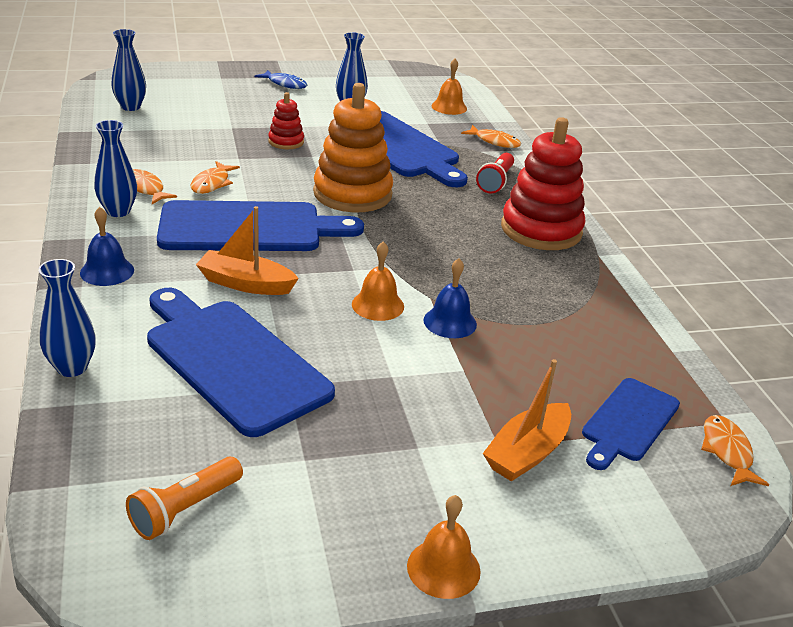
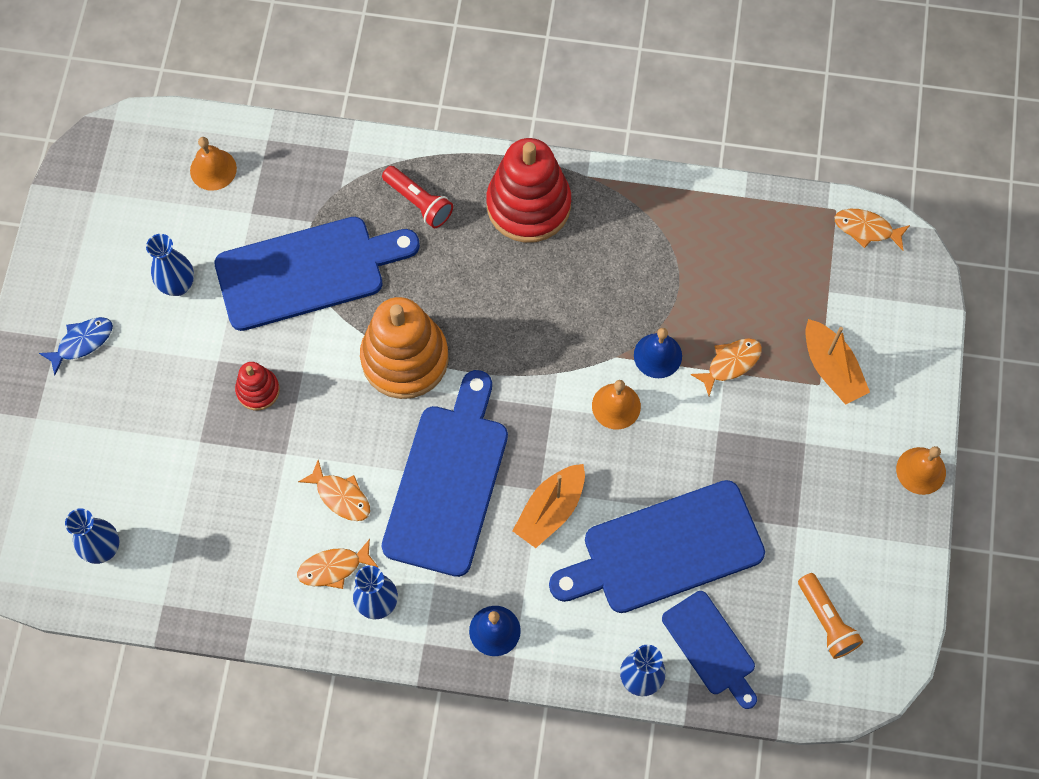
camera: 65 degrees left, 35 degrees up
(494, 141) = (323, 159): orange fish -> orange fish (730, 363)
(628, 422) = (818, 280): blue cutting board -> blue cutting board (711, 647)

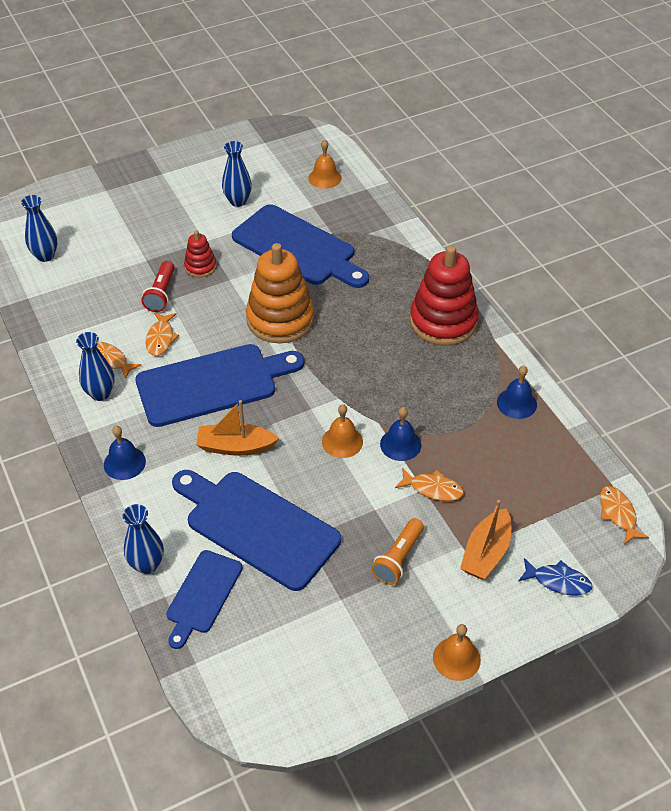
camera: 55 degrees right, 20 degrees down
(82, 342) = (168, 184): blue fish -> blue fish (558, 581)
(419, 202) = (392, 271): red flashlight -> red flashlight (161, 294)
(683, 217) = (516, 403): none -> blue bell
(826, 621) = (279, 660): orange flashlight -> orange flashlight (398, 559)

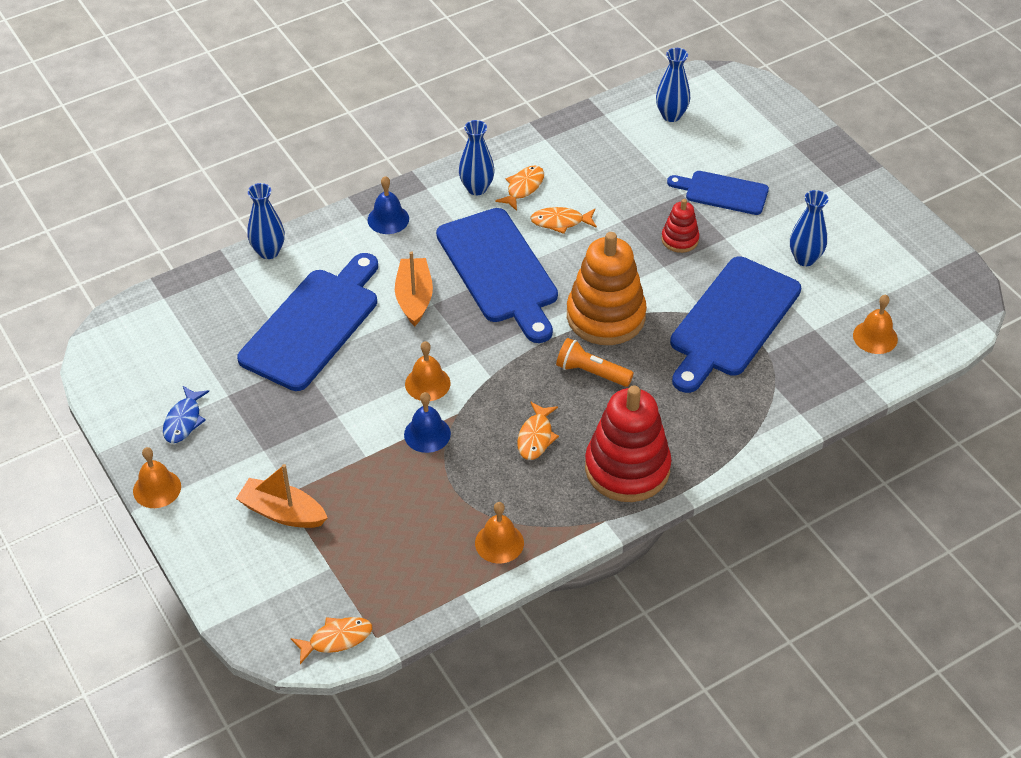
camera: 85 degrees right, 0 degrees up
(161, 294) = (629, 213): red flashlight -> none
(202, 595) = (234, 294): blue cutting board -> blue cutting board (722, 192)
(398, 559) = (275, 438): orange flashlight -> orange flashlight (591, 372)
(433, 489) = (366, 464): orange fish -> orange fish (536, 437)
(516, 403) = (499, 543): blue bell -> orange bell
(558, 581) = (245, 577): blue fish -> blue fish (184, 421)

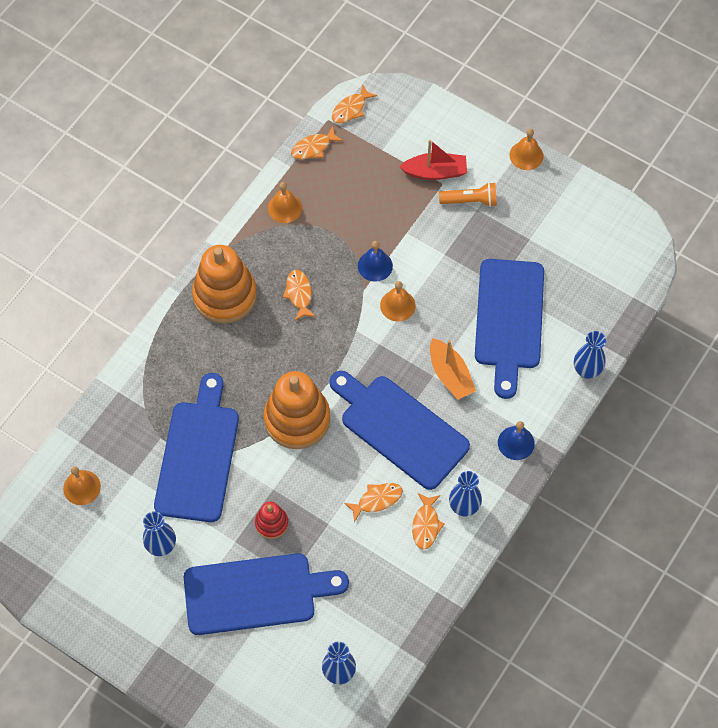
camera: 155 degrees right, 15 degrees up
(184, 421) = (544, 208): blue fish -> none
(282, 512) = (435, 172): orange boat -> red boat
(418, 606) = (313, 147): none -> orange fish
(591, 372) = (285, 363): orange flashlight -> orange flashlight (470, 201)
(627, 468) = (225, 295): red stacking toy -> orange stacking toy
(722, 192) = (256, 593): blue cutting board -> blue cutting board, size x1.75

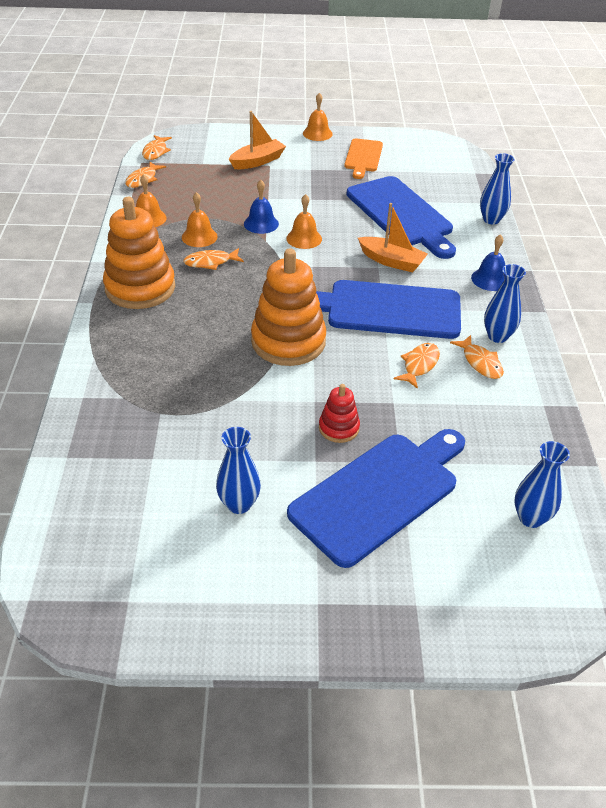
camera: 35 degrees left, 20 degrees down
(82, 487) = (100, 495): orange bell -> orange bell (199, 237)
(198, 455) = (213, 409): blue cutting board -> none
(299, 294) = (210, 262): orange fish -> orange fish turned 60 degrees counterclockwise
(435, 172) = (257, 161): red boat -> orange boat
(470, 201) = (301, 166): orange flashlight -> none
(541, 217) = (363, 157): none -> orange cutting board

